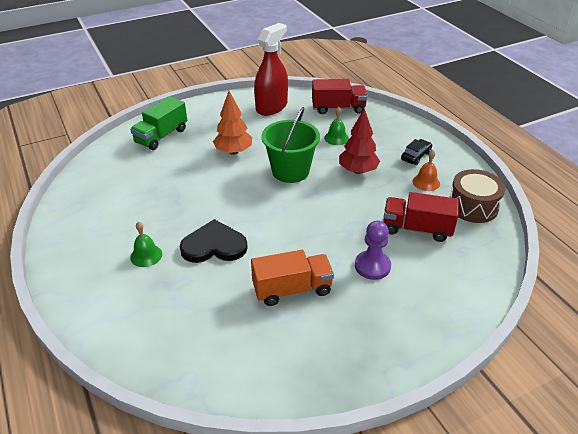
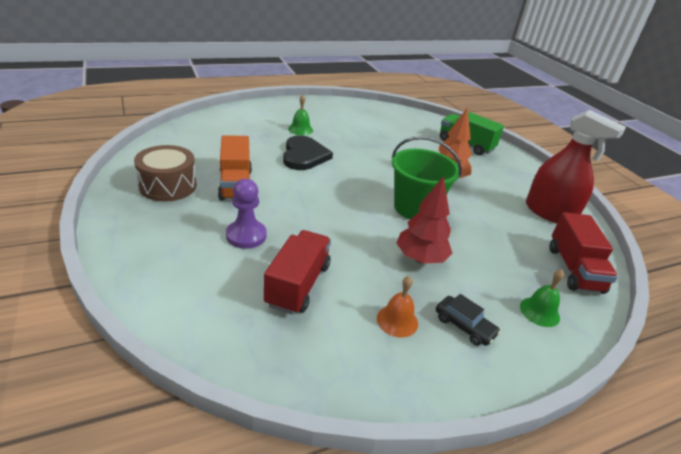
camera: 90 degrees right, 5 degrees down
(336, 138) = (493, 254): green bell -> green bell (539, 311)
(473, 206) = (336, 361): brown drum -> brown drum (168, 186)

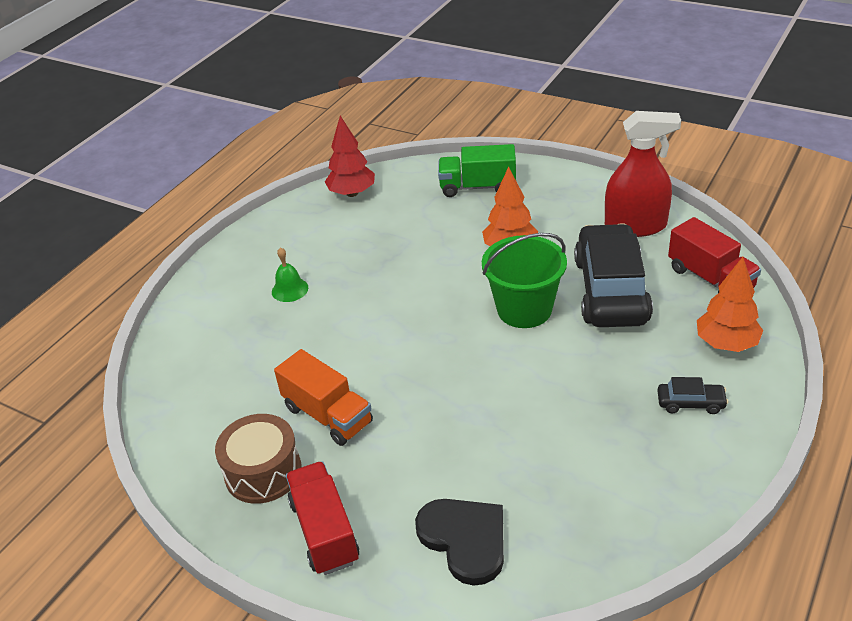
camera: 30 degrees left, 5 degrees up
(246, 235) = (421, 463): purple pawn -> none
(298, 285) = (530, 473): red truck -> red truck (324, 531)
(304, 155) = (343, 324): black heart -> black heart (465, 539)
(397, 320) = (640, 440): orange bell -> none
(420, 258) = (590, 364): red tree -> red tree (352, 193)
(487, 232) = (610, 290): none -> black car
(539, 311) = (726, 344): green bell -> orange tree

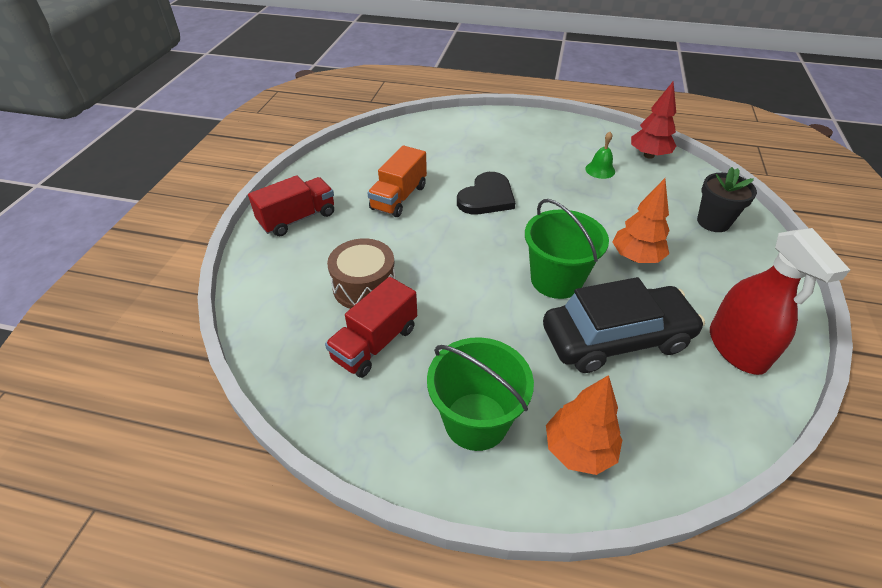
camera: 70 degrees right, 5 degrees up
(263, 472) = (343, 182): brown drum -> brown drum (364, 286)
(290, 289) = (517, 153): green bell -> green bell (600, 170)
(465, 539) = (295, 286): black heart -> black heart (487, 197)
(478, 187) = (713, 222): green truck -> black flower pot
(690, 403) = (476, 421): black car -> green bucket
(710, 278) = (685, 427): red truck -> red truck (375, 343)

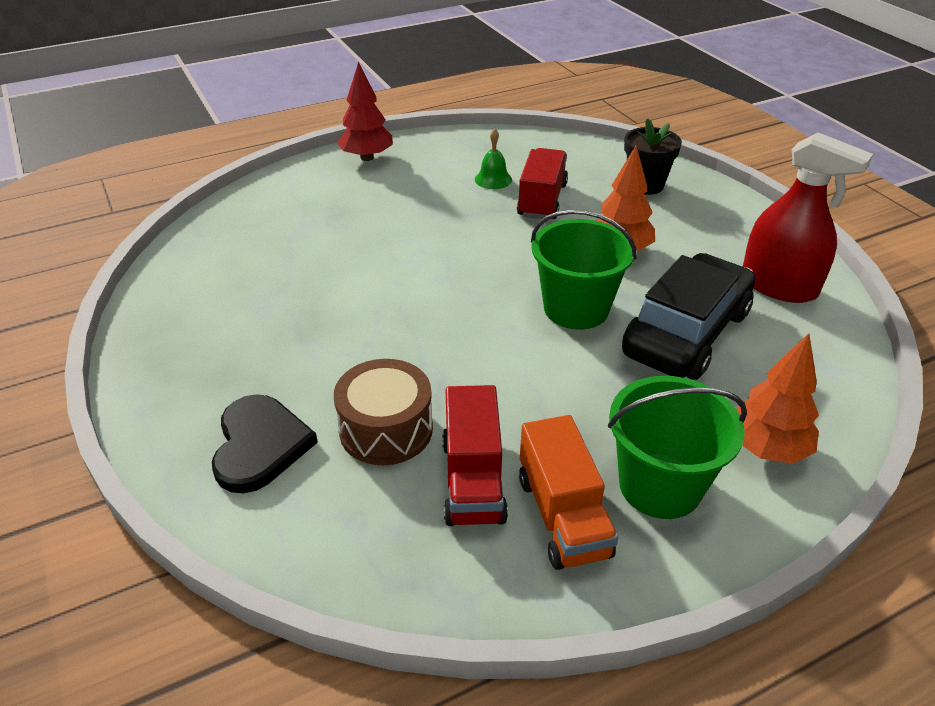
camera: 40 degrees left, 5 degrees down
(297, 218) = (195, 401): red truck -> red truck (542, 200)
(399, 197) = (305, 309): orange truck -> orange truck (563, 516)
(487, 197) = (409, 260): black heart -> black heart (260, 445)
(648, 155) = (522, 145): red tree -> red tree (367, 157)

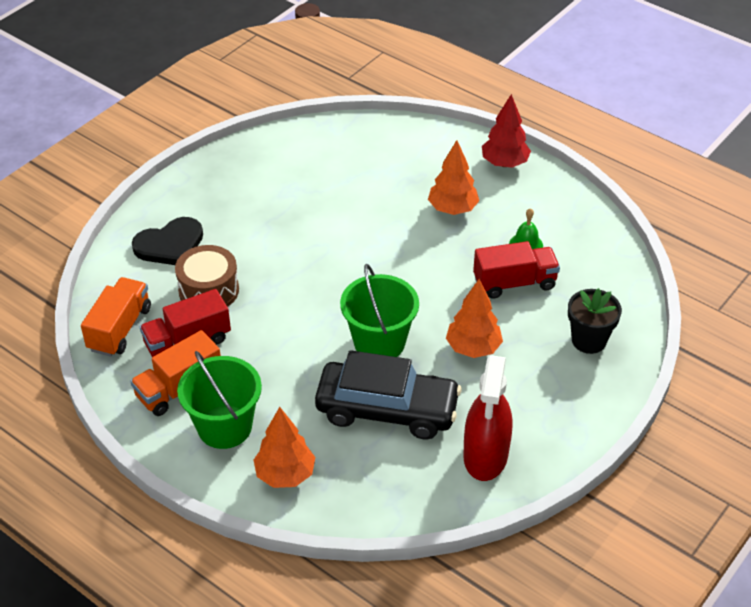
camera: 65 degrees right, 5 degrees up
(395, 556) = (120, 329): none -> orange truck
(405, 204) = (452, 209): none -> orange tree

